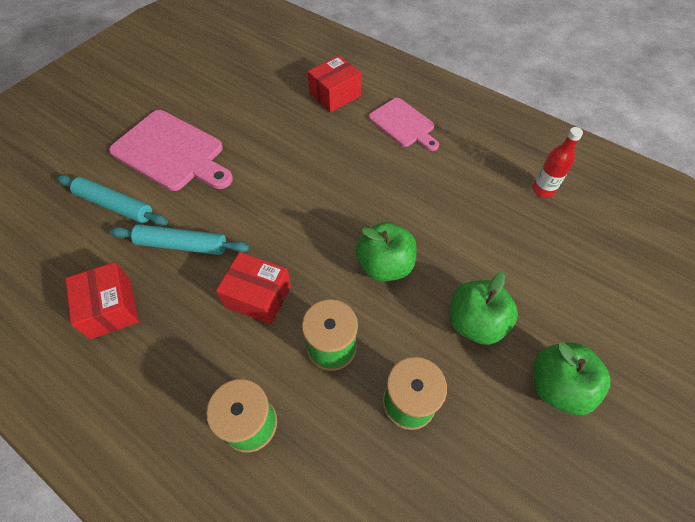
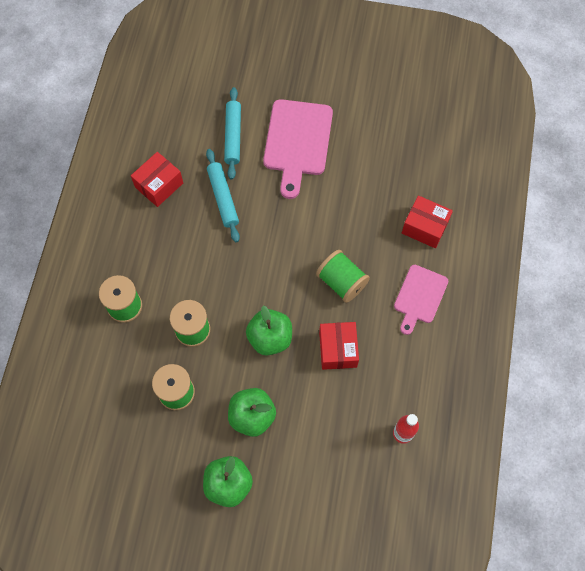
camera: 65 degrees right, 10 degrees up
(258, 296) = (207, 267): red box -> red box (338, 349)
(354, 176) = (341, 282): none -> green spool

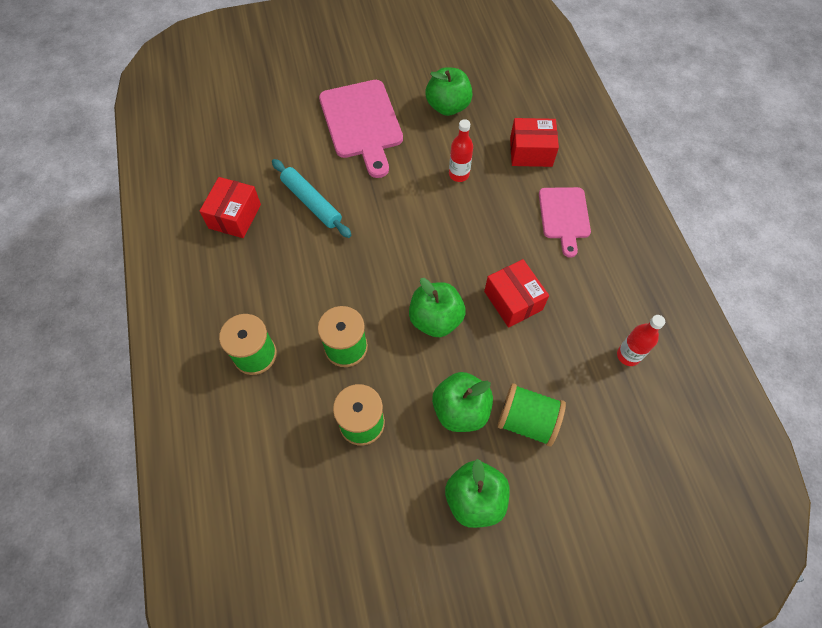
camera: 25 degrees left, 5 degrees down
(233, 136) = (292, 141): turquoise rolling pin -> none
(341, 282) = (479, 234): green spool -> green spool (527, 421)
(353, 223) = (459, 174): none -> red bottle
(377, 155) = (448, 106): none -> green apple

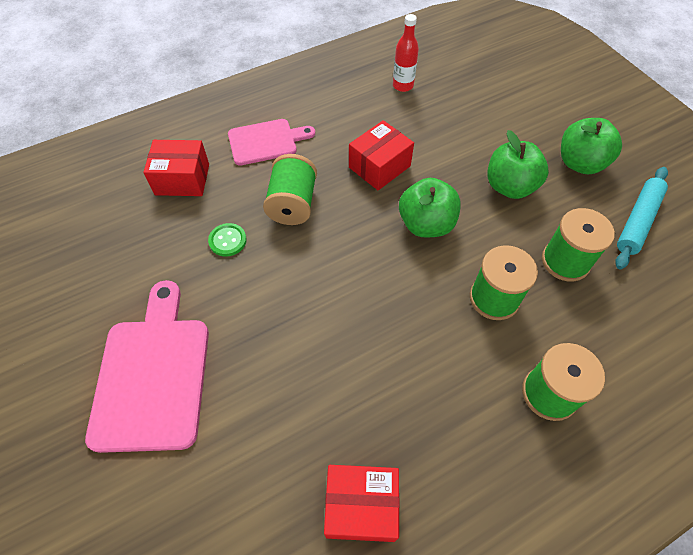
camera: 105 degrees left, 5 degrees down
(311, 202) = (309, 400): turquoise rolling pin -> turquoise rolling pin (637, 221)
(362, 123) = (153, 375): pink cutting board -> pink cutting board turned 60 degrees counterclockwise
(448, 106) = (114, 274): green apple -> none
(459, 174) = (227, 240): red bottle -> green button
(527, 421) = (494, 140): green spool -> green spool (292, 204)
(531, 152) = (182, 179): red box -> red box turned 75 degrees counterclockwise

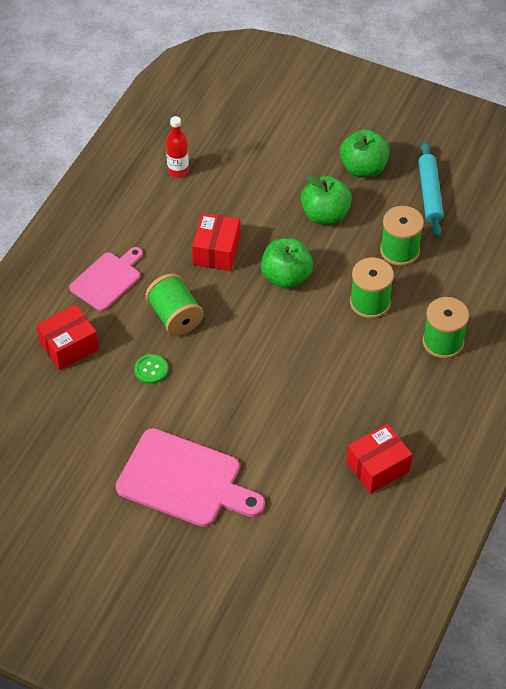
camera: 35 degrees left, 5 degrees down
(153, 375) = (184, 480): pink cutting board -> pink cutting board turned 150 degrees clockwise

